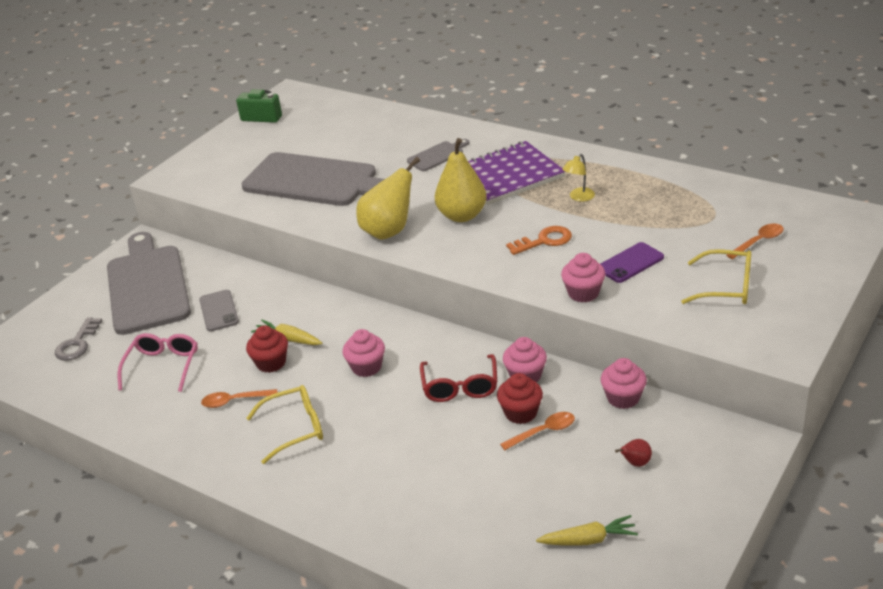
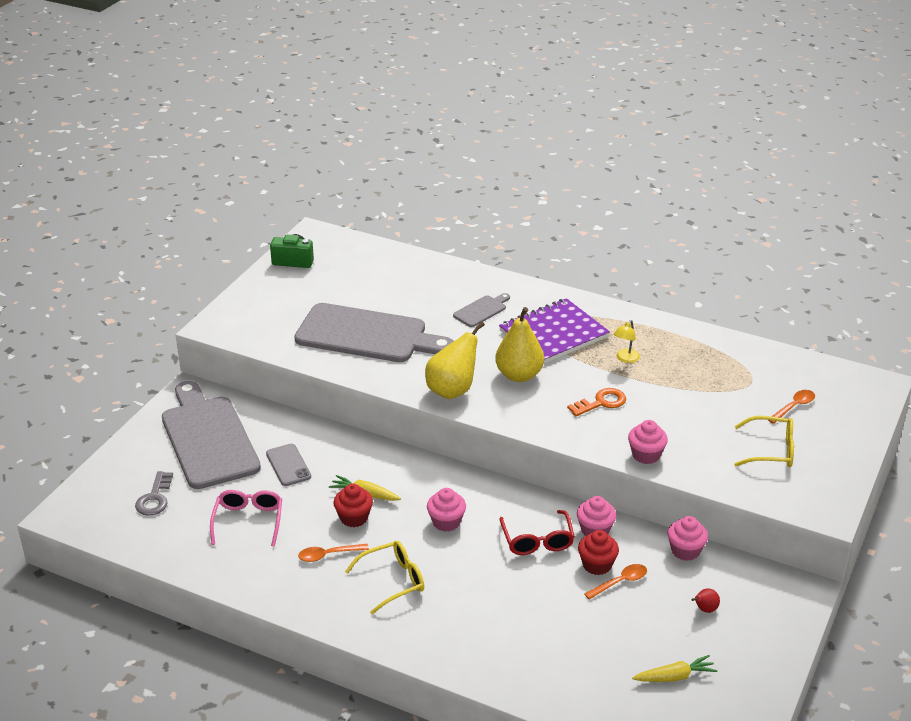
camera: 10 degrees left, 0 degrees up
(630, 263) = (683, 426): purple phone -> none

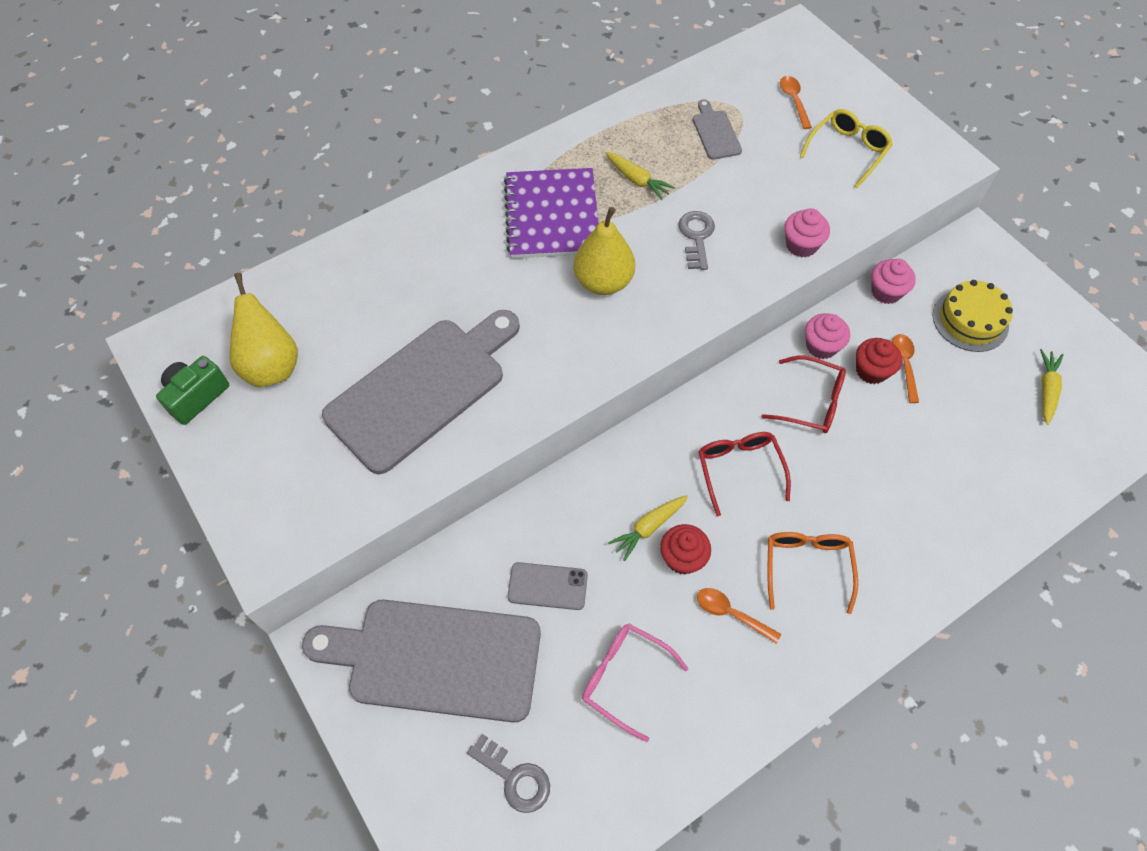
camera: 60 degrees left, 25 degrees up
(328, 555) = (731, 614): orange spoon -> orange spoon turned 105 degrees clockwise
(393, 581) = (807, 566): yellow glasses -> orange glasses
(446, 522) = (739, 469): pink cupcake -> red glasses
(452, 390) = (589, 355): yellow pear -> yellow pear (271, 365)
(481, 310) = (460, 256): grey cutting board -> grey cutting board (715, 133)
(601, 402) = (696, 237): orange key -> grey key
(625, 359) = (637, 180): yellow lamp -> yellow carrot
(705, 609) = (970, 320): red pear -> yellow cake

